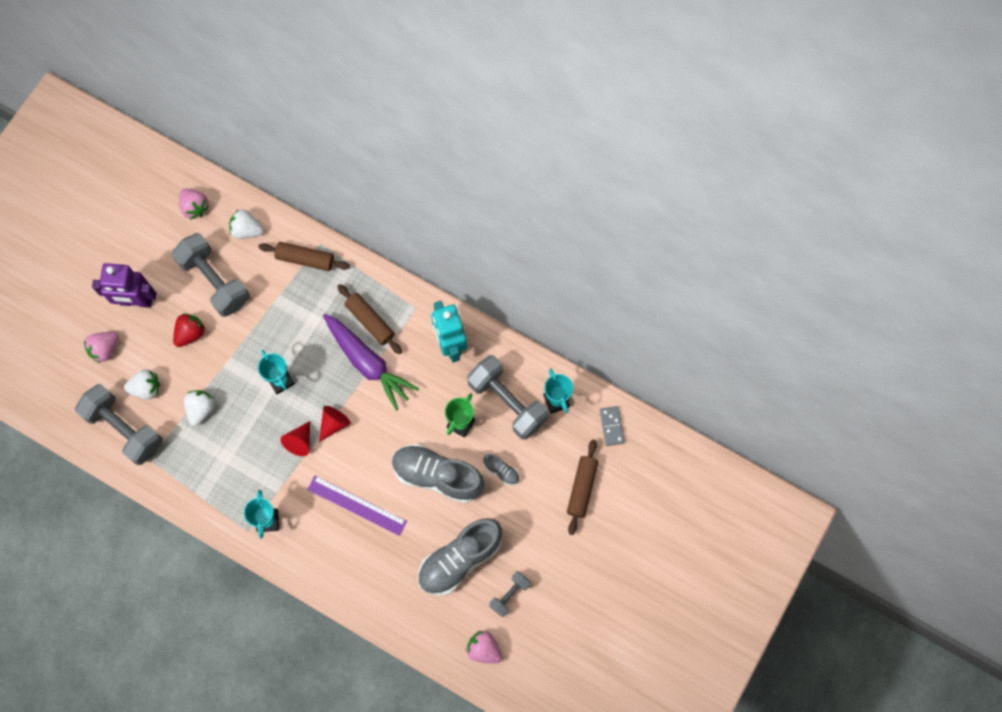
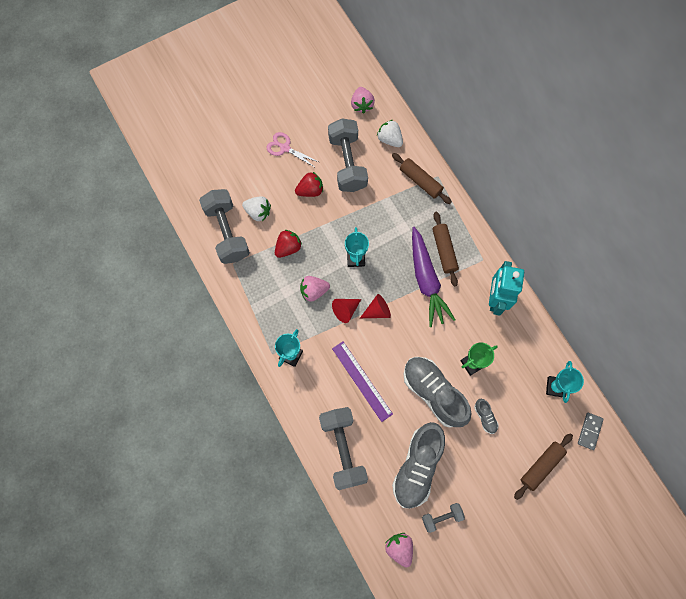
camera: 30 degrees right, 0 degrees up
(105, 349) = (245, 169): pink strawberry -> pink strawberry (314, 291)
(136, 301) = (285, 148): purple robot -> pink scissors
(201, 409) = (288, 248): white strawberry -> red strawberry
(459, 559) = (417, 467): grey shoe -> grey shoe turned 60 degrees counterclockwise
(507, 402) = (516, 367): grey dumbbell -> grey dumbbell (343, 449)

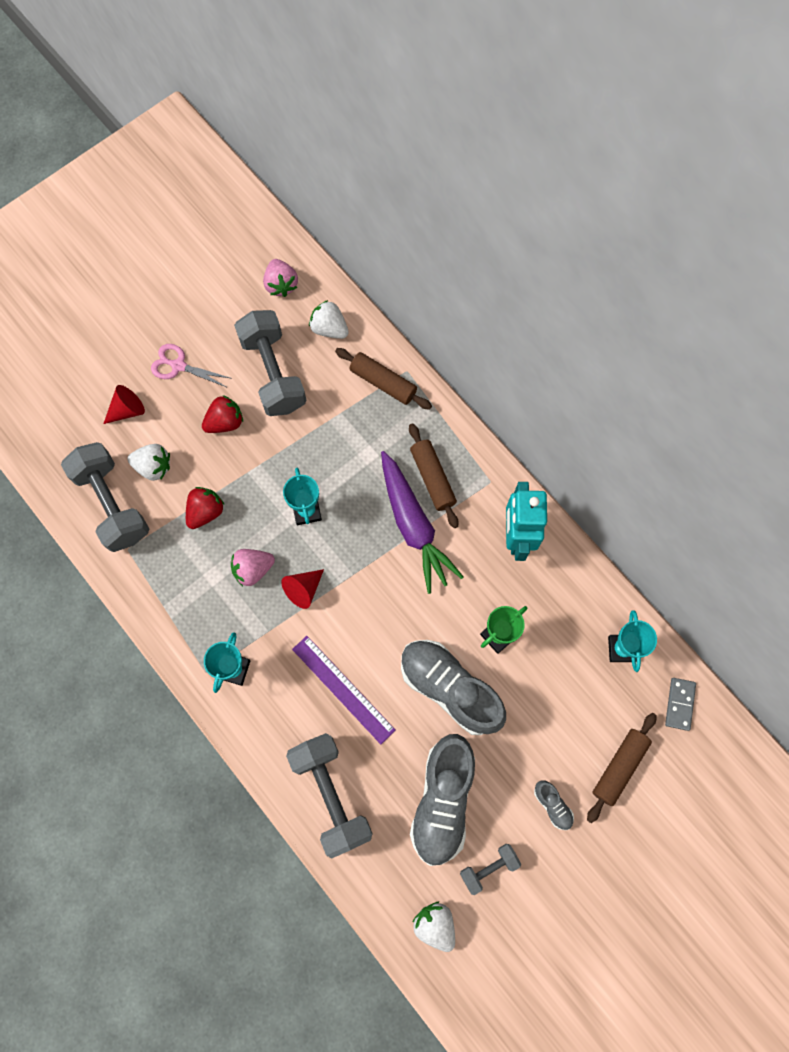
camera: 10 degrees left, 0 degrees up
(377, 311) = (350, 582): red cone -> red cone (127, 410)
(399, 548) = (435, 924): pink strawberry -> white strawberry
(485, 417) = (528, 710): grey shoe -> grey shoe (552, 805)

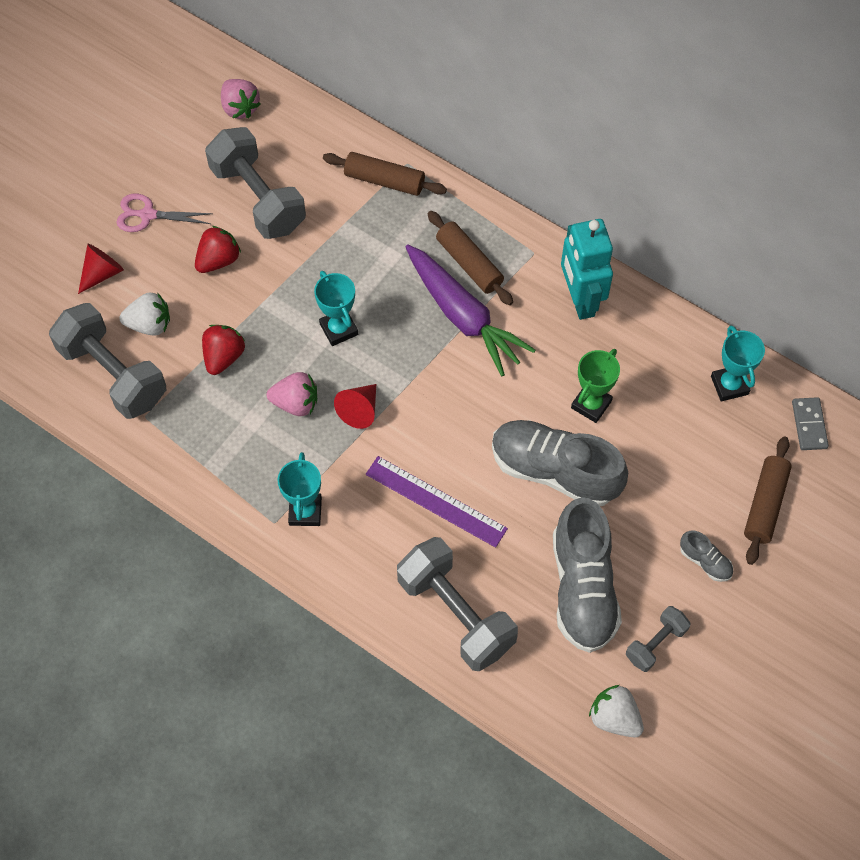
camera: 15 degrees left, 10 degrees down
(253, 569) = (296, 403): pink strawberry -> pink strawberry turned 135 degrees counterclockwise
(329, 328) = (307, 140): white strawberry -> none

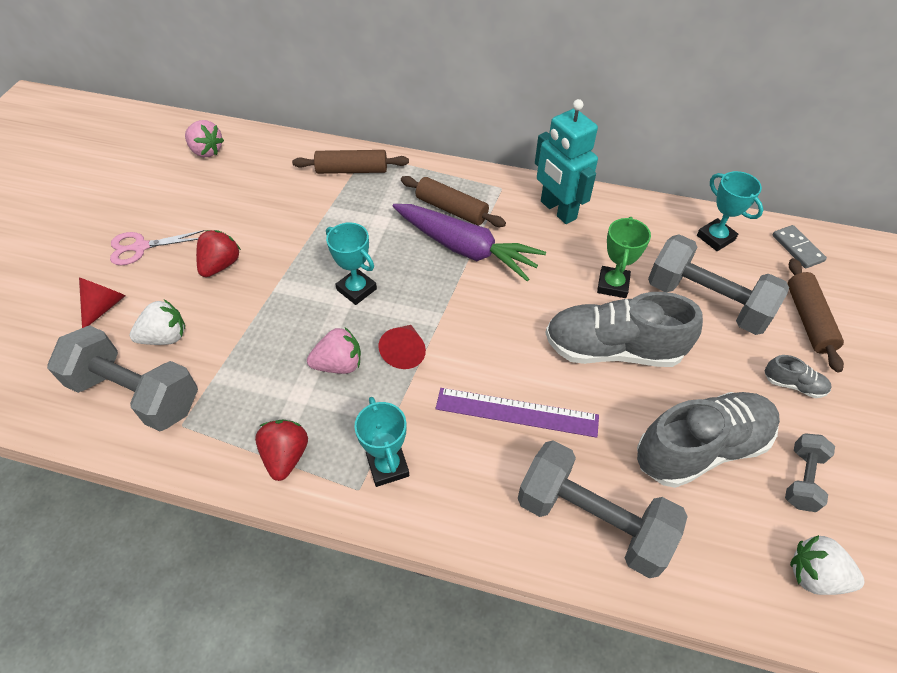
camera: 20 degrees left, 10 degrees down
(224, 357) = (251, 344): red strawberry -> red strawberry (286, 456)
(258, 198) = (244, 209): grey dumbbell -> grey dumbbell (706, 302)
(582, 588) = (701, 448): grey shoe -> grey shoe turned 90 degrees counterclockwise

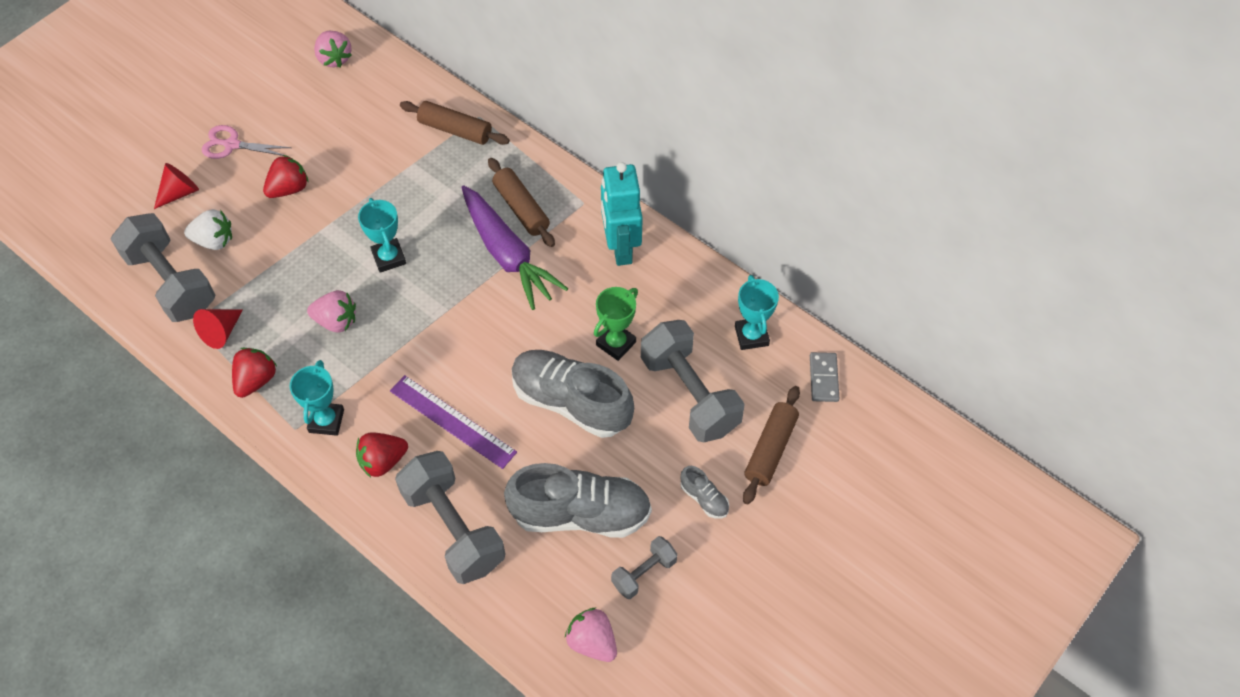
camera: 25 degrees right, 5 degrees up
(405, 352) = (395, 332): red cone -> red cone (221, 332)
(473, 482) = (383, 461): none -> red strawberry
(815, 575) = (592, 642): white strawberry -> pink strawberry

